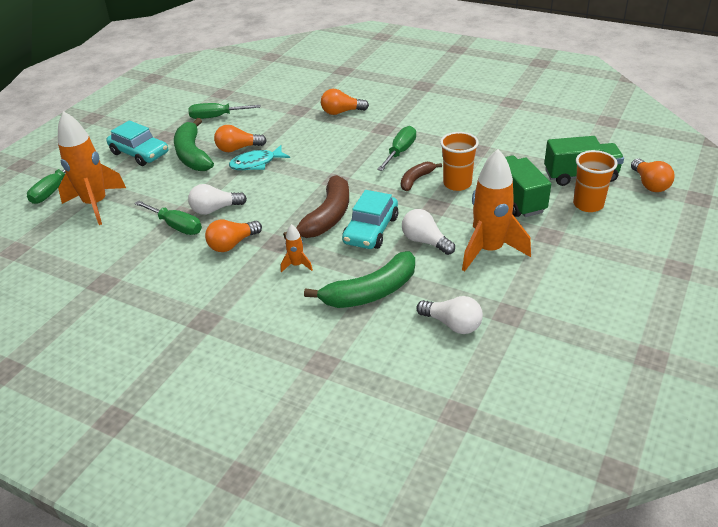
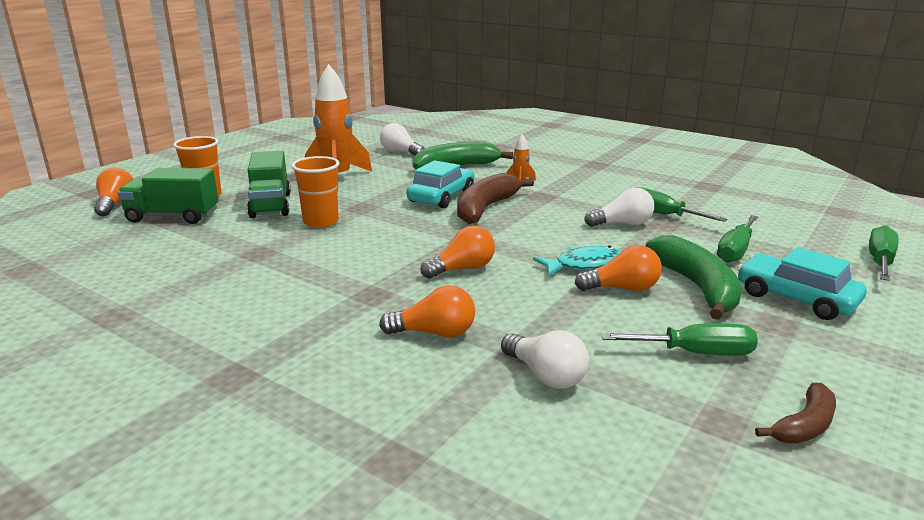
camera: 175 degrees left, 15 degrees down
(96, 204) = (790, 240): orange rocket -> none
(232, 244) = (589, 198): orange light bulb -> orange light bulb (462, 269)
(400, 152) = (366, 259): green screwdriver -> green screwdriver (735, 251)
(416, 180) = (366, 229): brown banana -> brown banana (804, 425)
(425, 241) = (392, 186): white light bulb -> white light bulb (545, 375)

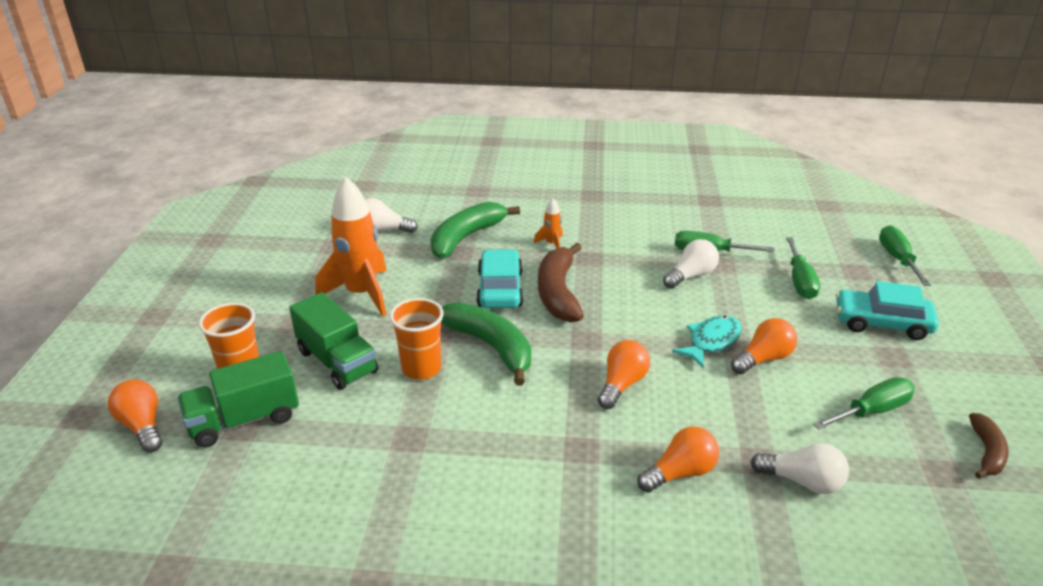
camera: 30 degrees left, 10 degrees up
(696, 287) = (811, 336): green banana -> green banana (491, 347)

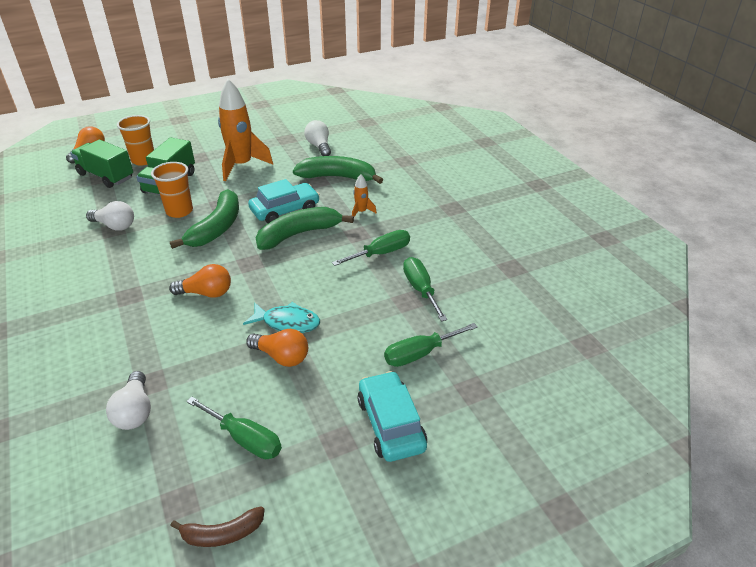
camera: 60 degrees right, 5 degrees up
(558, 293) = (299, 234): brown banana -> green banana
(680, 473) = (121, 345): orange light bulb -> none
(691, 275) = (374, 289): white light bulb -> white light bulb (115, 226)
(897, 259) = (526, 417): green screwdriver -> green screwdriver (381, 253)

